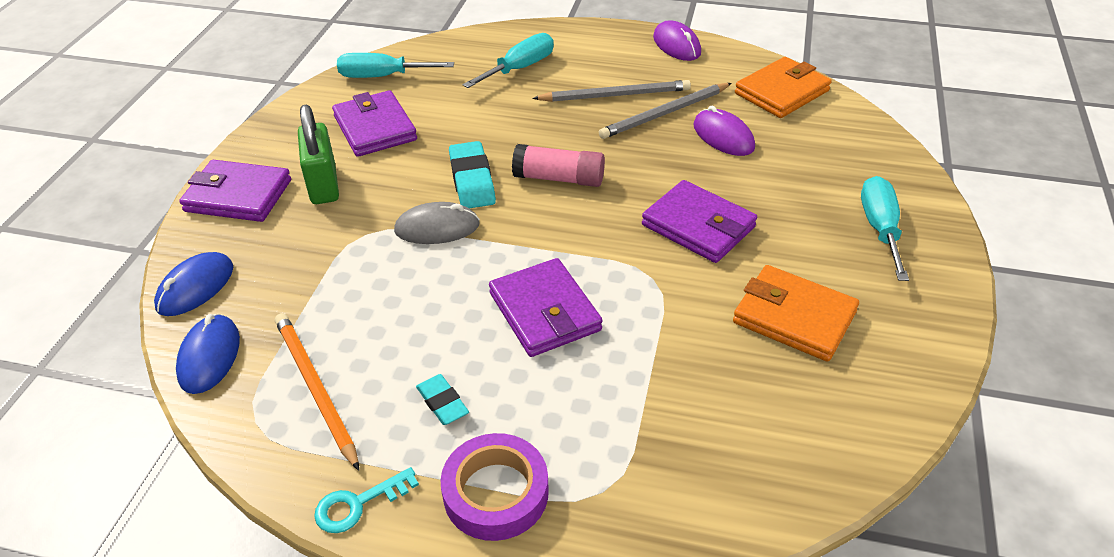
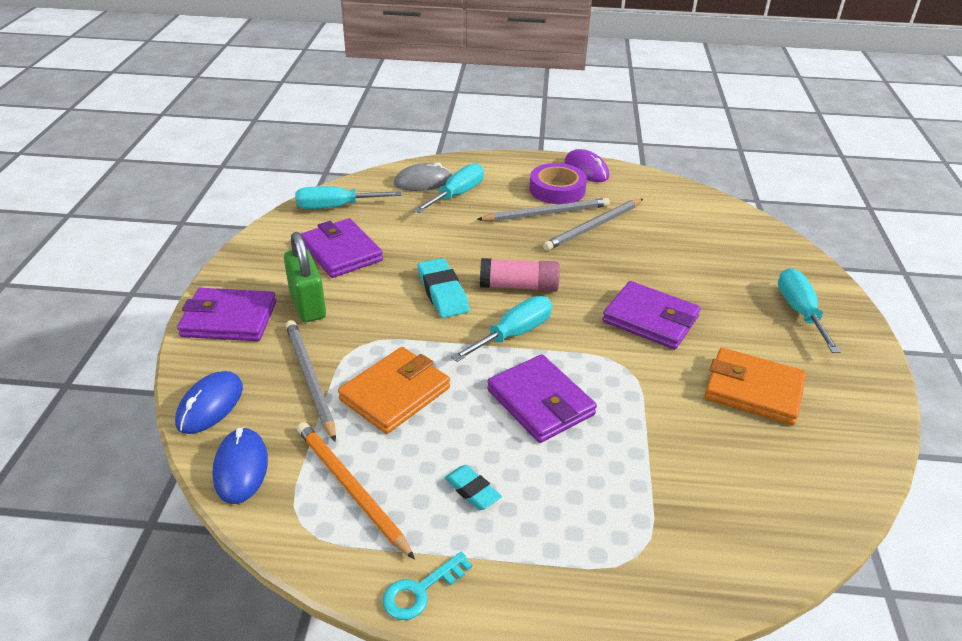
camera: 10 degrees left, 5 degrees down
(304, 267) = (310, 379): none -> grey pencil
(437, 228) = (423, 336): grey mouse -> grey mouse (423, 182)
(496, 493) = (544, 567): purple tape -> purple tape (557, 189)
(537, 232) = (514, 334): none -> turquoise screwdriver
(723, 136) = (648, 243): purple mouse -> none
(781, 92) = (685, 204): orange wallet -> orange wallet (395, 394)

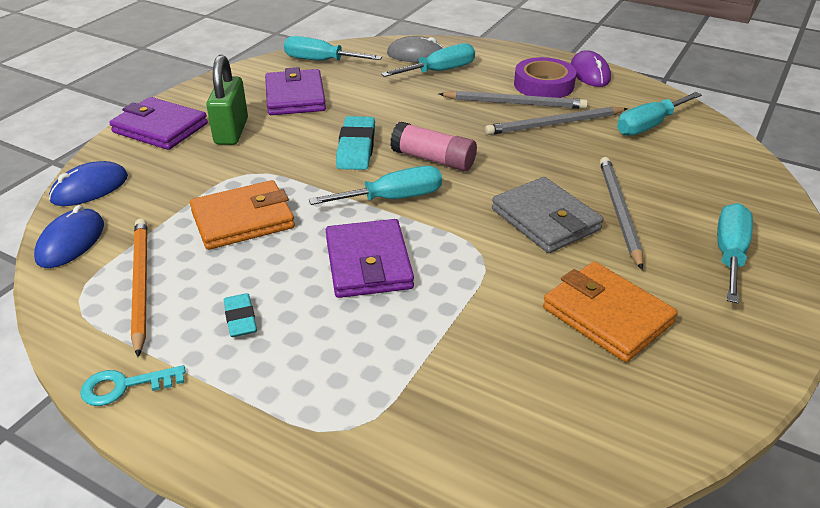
camera: 25 degrees right, 0 degrees up
(310, 379) = (183, 189): grey pencil -> grey pencil (619, 212)
(650, 319) = (545, 219): purple wallet -> grey wallet
(667, 211) = (649, 126): none -> turquoise screwdriver

